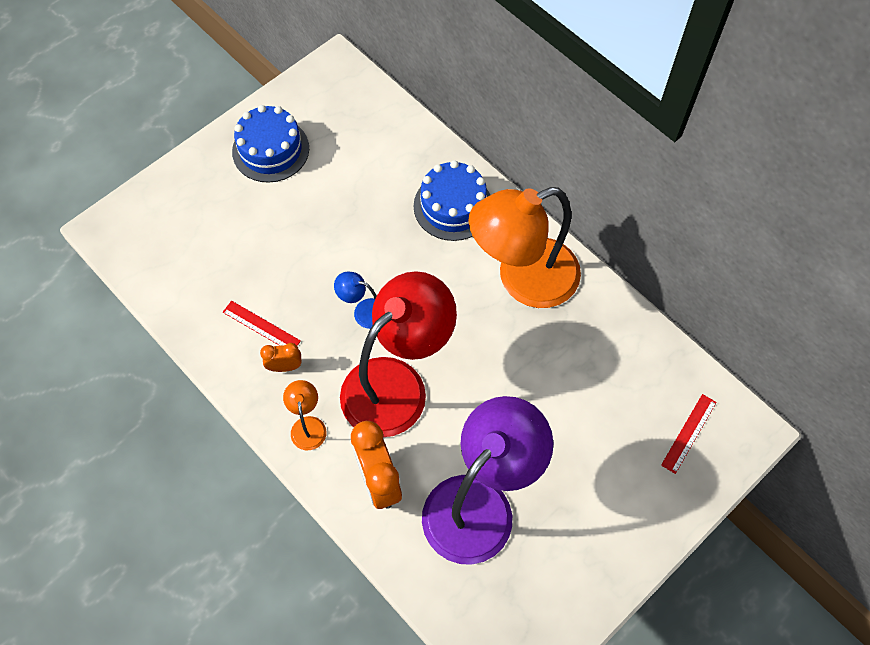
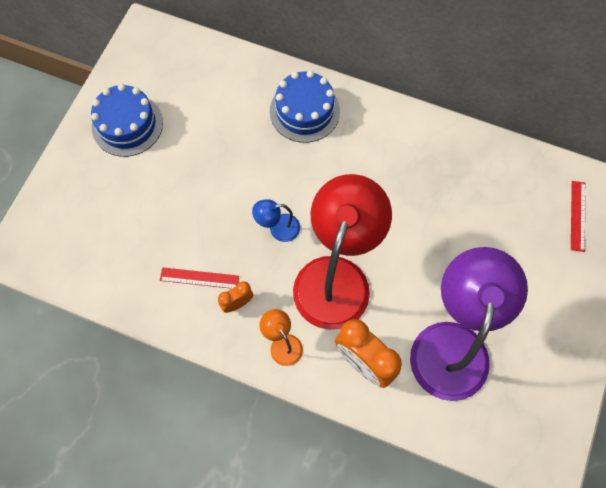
camera: 25 degrees left, 5 degrees up
(523, 279) = (391, 148): orange lamp -> none

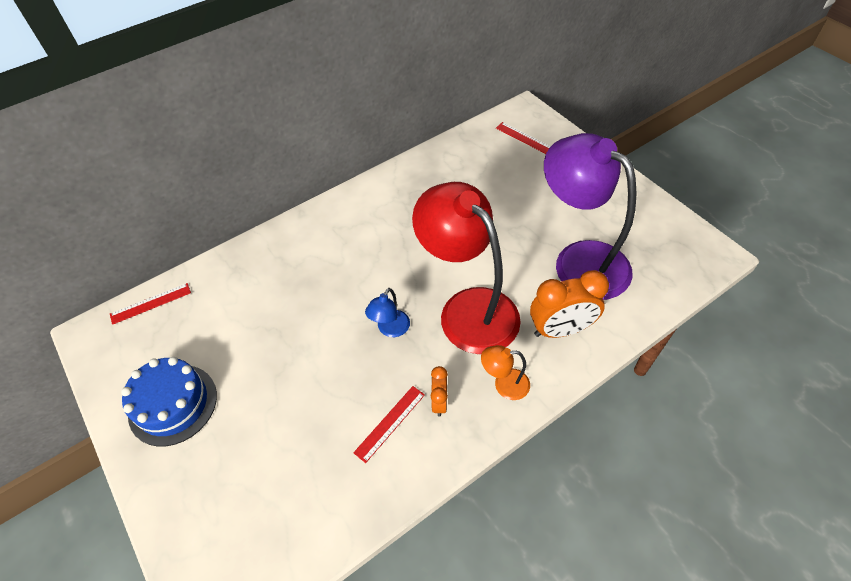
camera: 55 degrees left, 15 degrees down
(192, 47) = (151, 303): none -> red ruler
(304, 111) = (297, 252): blue cake -> none

